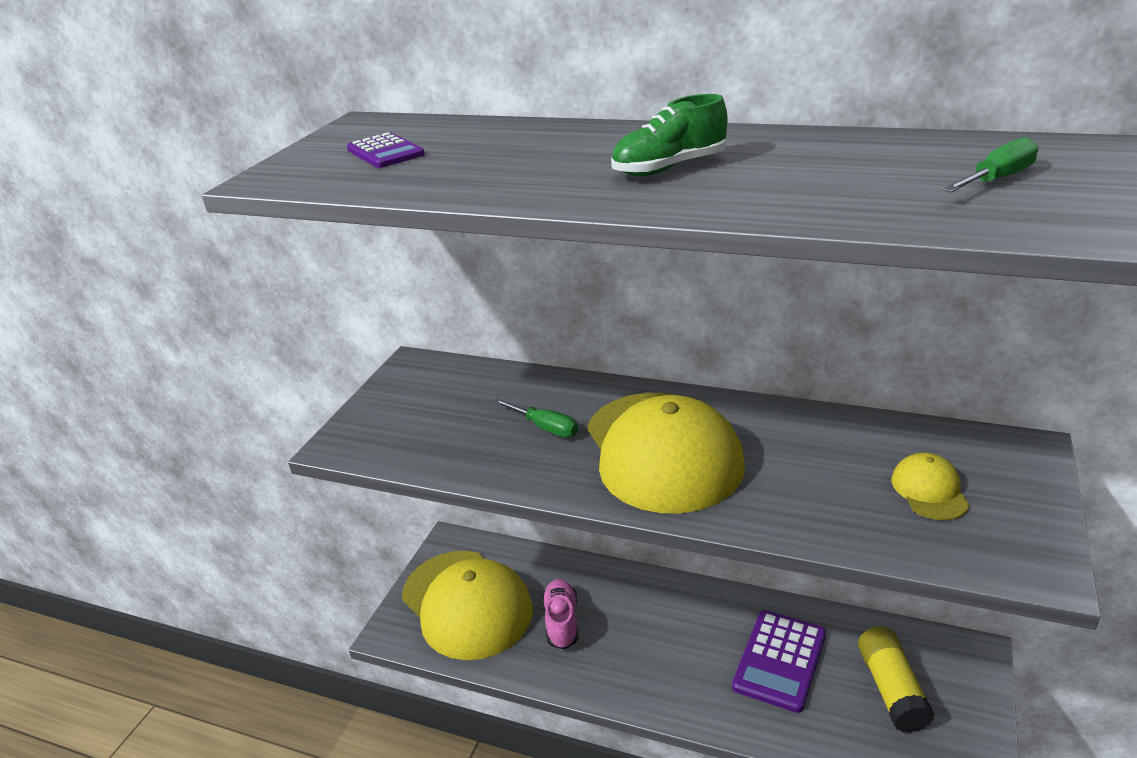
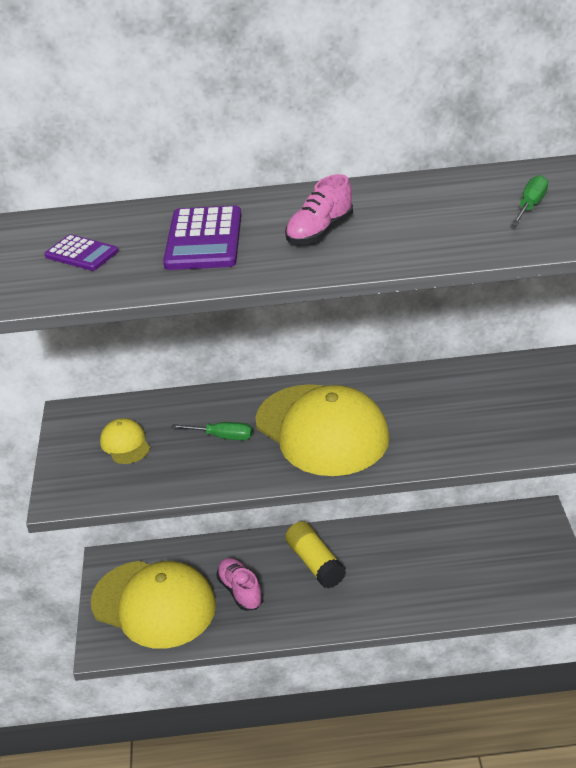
camera: 25 degrees left, 5 degrees up
(669, 168) = (320, 232): green shoe -> pink shoe
(780, 660) = (415, 562): purple calculator -> purple calculator (204, 240)
(891, 689) = (497, 556): yellow glue stick -> yellow glue stick (315, 563)
(929, 490) = (510, 407): yellow cap -> yellow cap (125, 444)

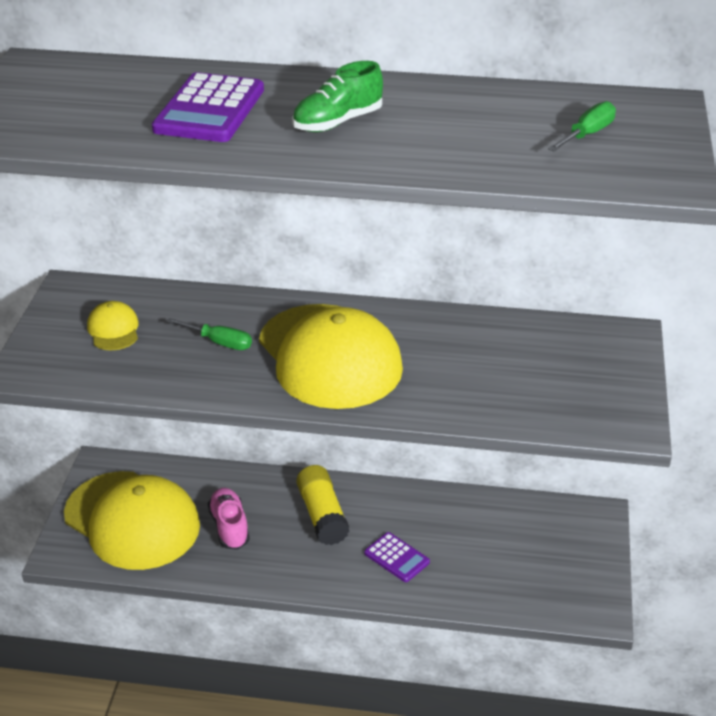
camera: 10 degrees right, 0 degrees up
(81, 254) = (75, 102): purple calculator -> purple calculator (396, 558)
(320, 232) = (337, 122): pink shoe -> green shoe

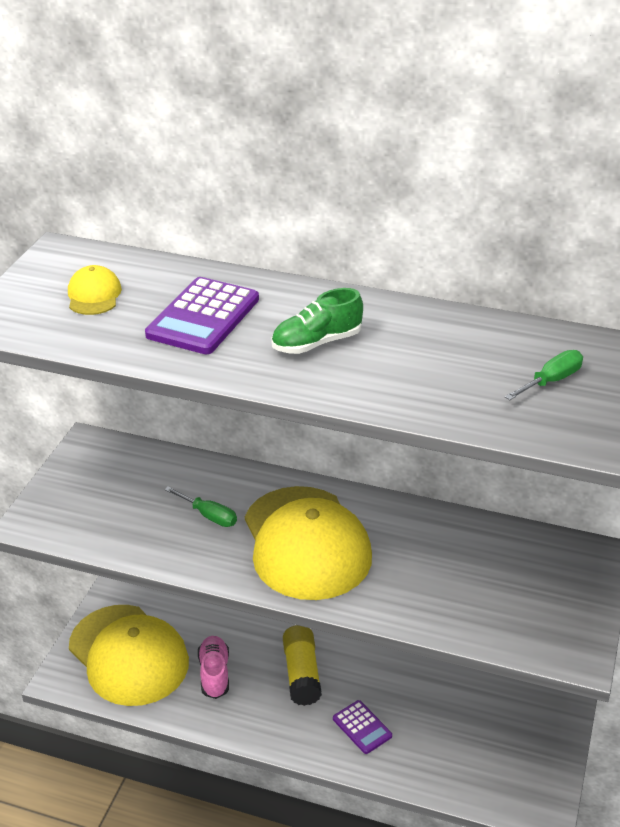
camera: 10 degrees right, 0 degrees up
(113, 330) = (117, 491): yellow cap -> yellow cap (94, 295)

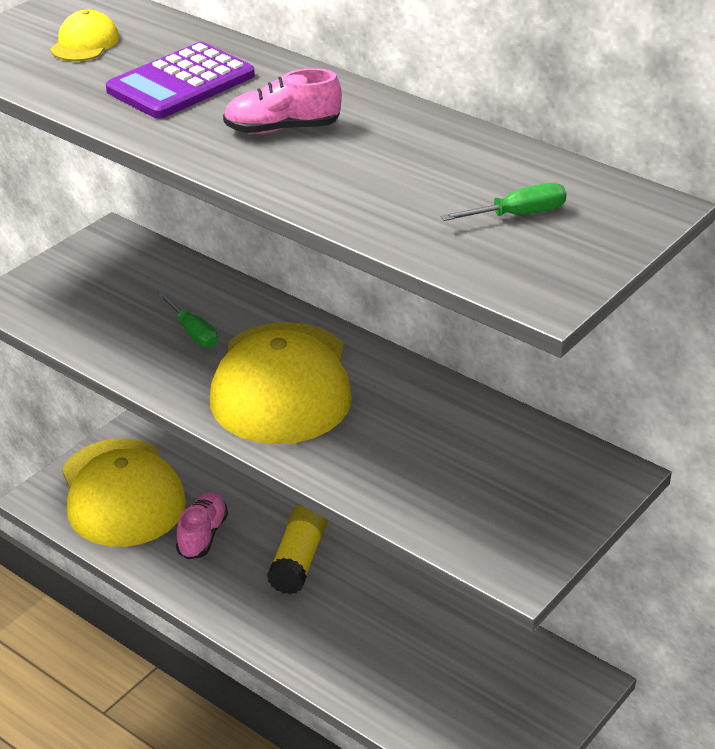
camera: 20 degrees right, 0 degrees up
(316, 343) = (282, 129): green shoe -> pink shoe
(362, 727) = (336, 633): purple calculator -> none

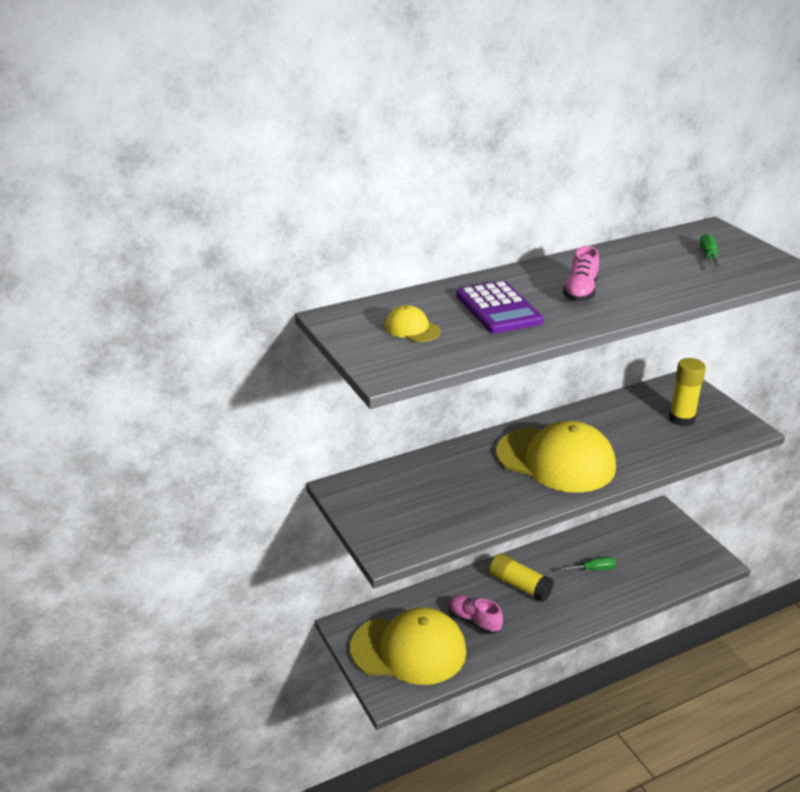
camera: 65 degrees left, 5 degrees down
(193, 333) = (482, 480): green screwdriver -> green screwdriver (593, 569)
(490, 487) = (681, 419): none -> yellow glue stick

